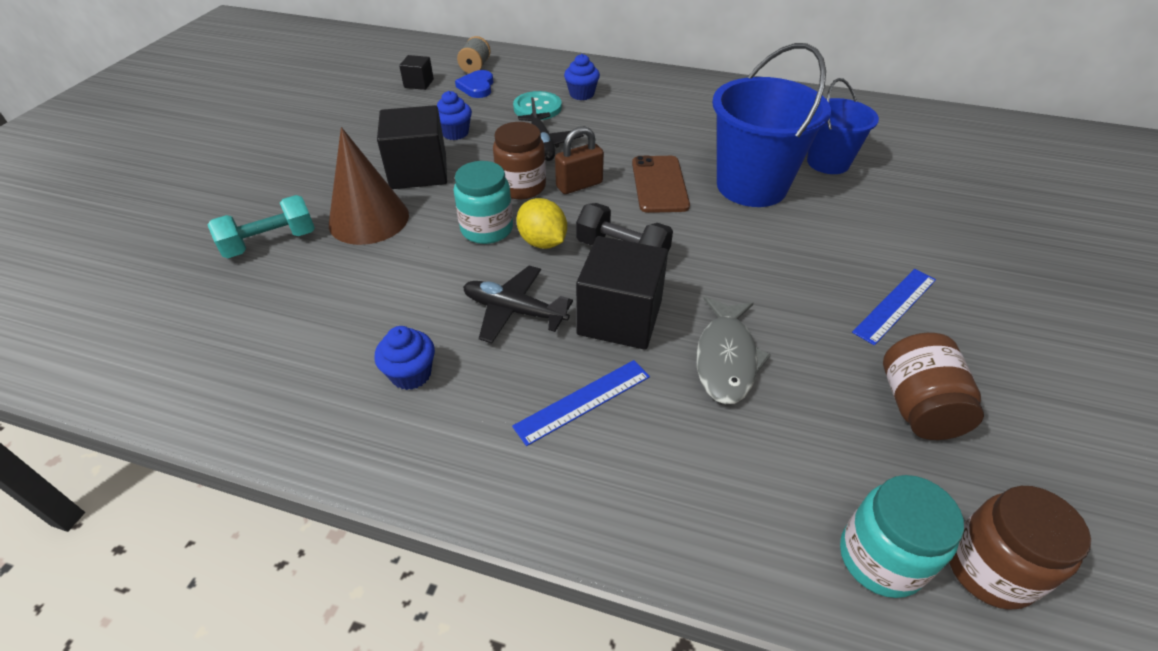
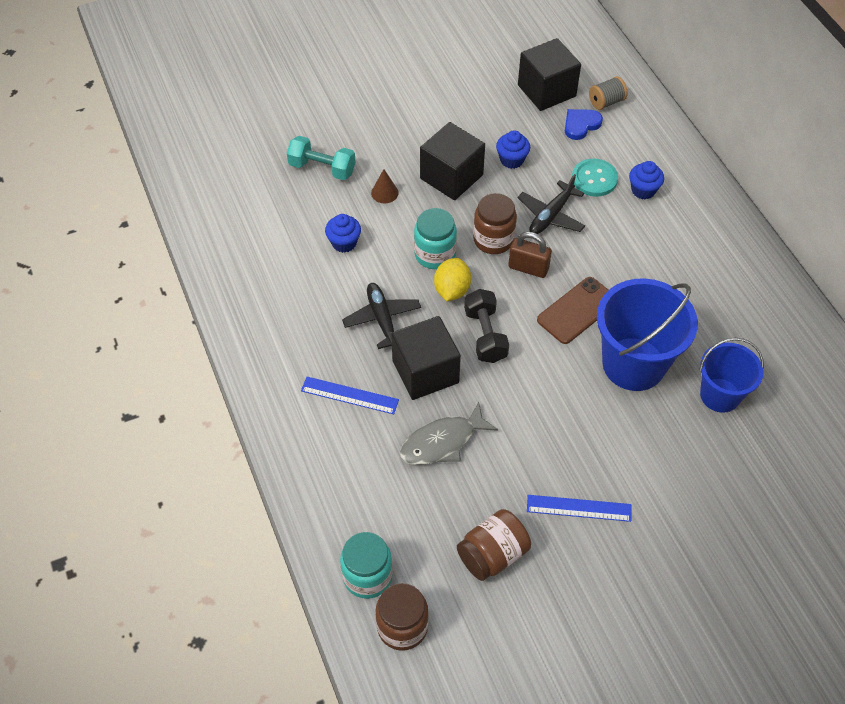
camera: 50 degrees right, 10 degrees up
(369, 219) = (384, 193): brown cone -> brown cone, size x0.45
(411, 374) = (298, 310): blue cupcake -> blue cupcake (344, 243)
(419, 83) = (546, 91): black cube -> black cube, size x1.97

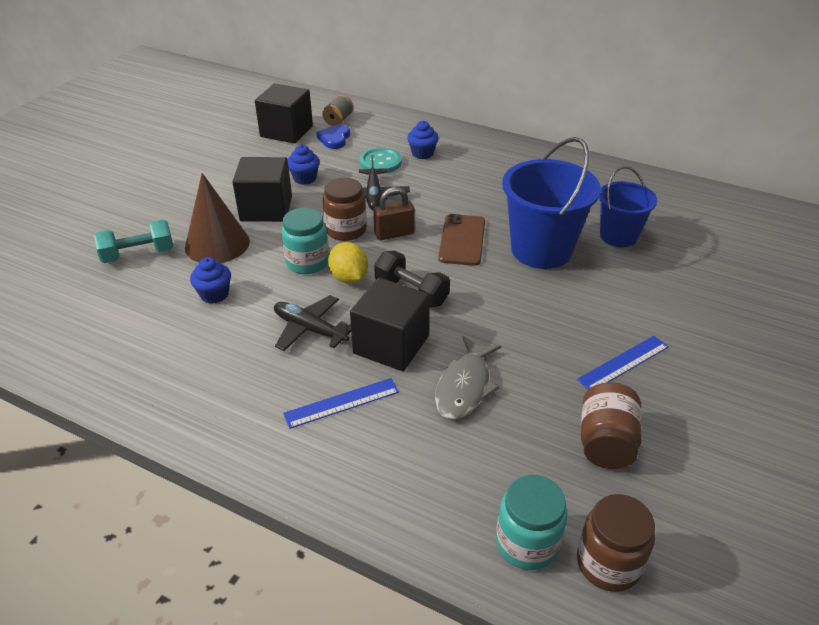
camera: 40 degrees left, 15 degrees down
(384, 193) = (217, 244): brown cone -> brown cone, size x2.20

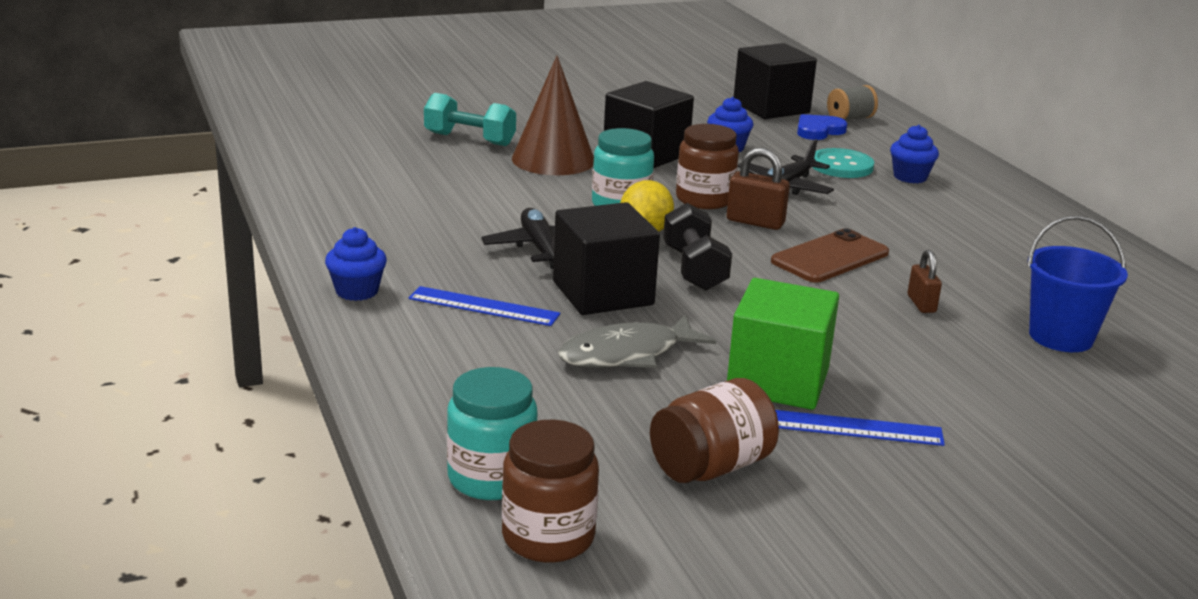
camera: 40 degrees right, 15 degrees down
(214, 294) = (492, 190): blue cupcake -> blue cupcake (357, 291)
(541, 250) = (921, 304): blue bucket -> brown padlock
(554, 353) = (778, 381): none -> green cube

